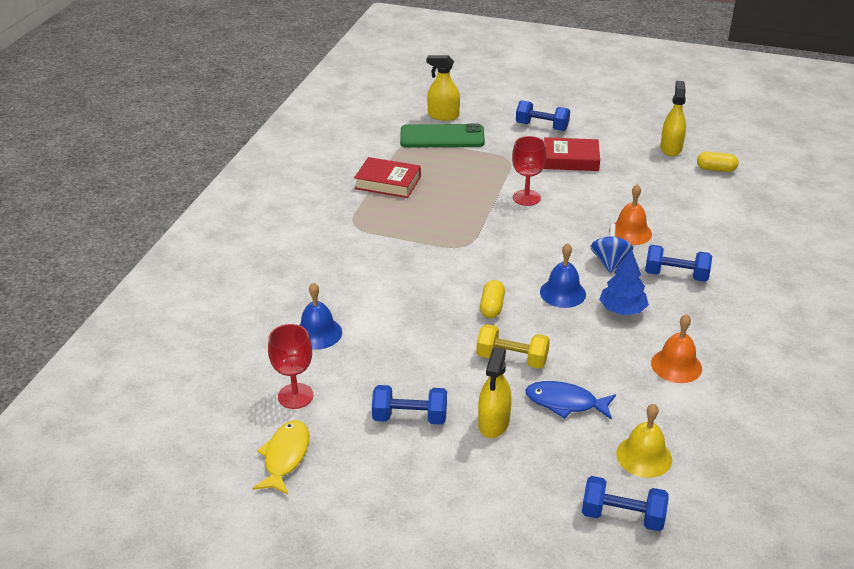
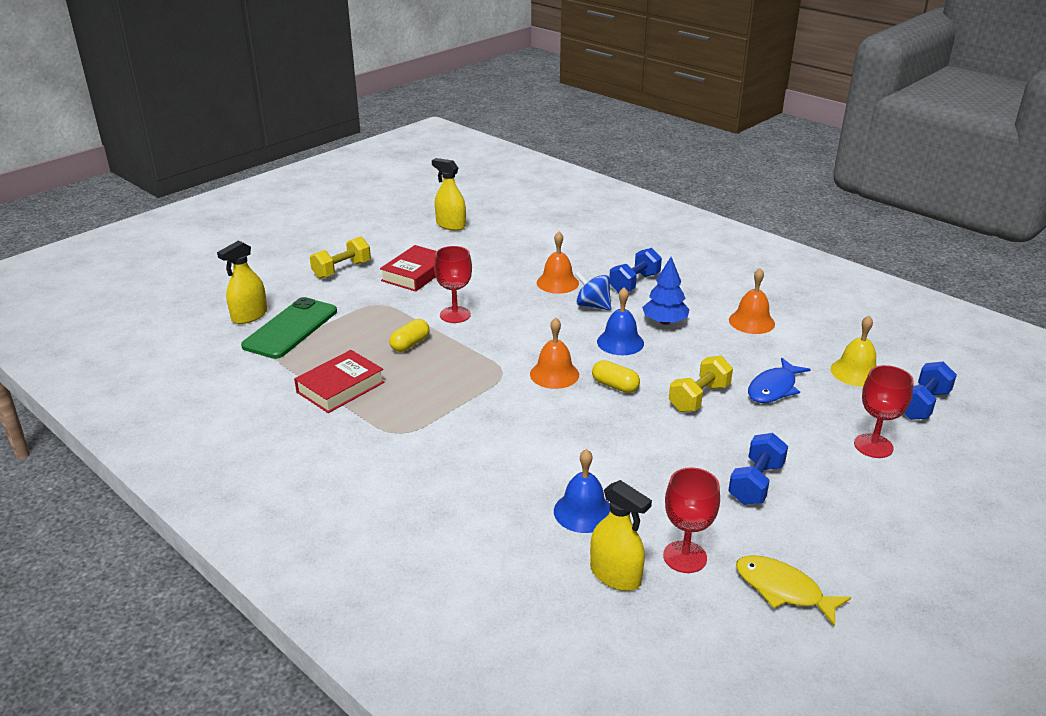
camera: 65 degrees left, 5 degrees down
(483, 271) = (554, 374): none -> orange bell
(493, 423) = (784, 435): yellow spray bottle -> yellow spray bottle (615, 575)
(519, 486) = (873, 446): none -> red goblet
(542, 127) = (342, 270): blue dumbbell -> yellow dumbbell
(716, 169) = (502, 218): yellow capsule -> yellow capsule (410, 344)

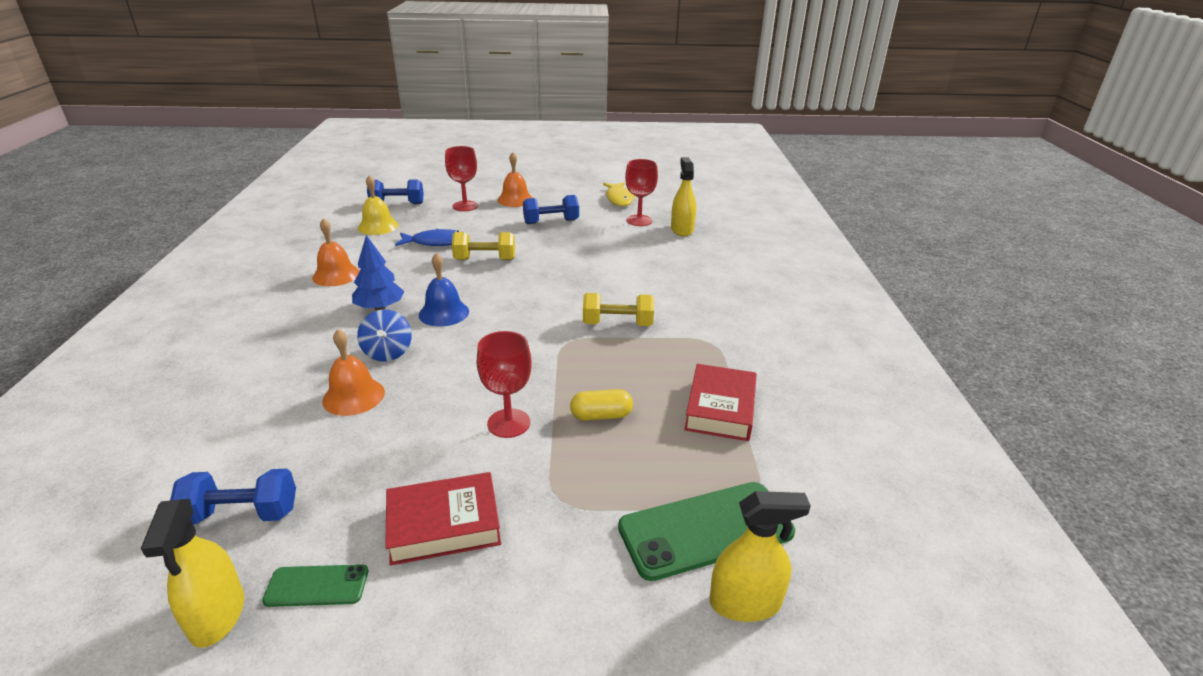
camera: 135 degrees left, 0 degrees up
(340, 387) = (720, 408): red book -> red book turned 75 degrees counterclockwise
(342, 270) = (516, 621): yellow dumbbell -> yellow dumbbell (617, 324)
(432, 242) = (317, 586): none -> green phone
(554, 374) = (535, 319): orange bell -> orange bell (515, 199)
(583, 512) = (657, 252): blue bell -> none
(615, 386) = (514, 290): yellow capsule -> none
(634, 283) = (307, 351): blue dumbbell -> blue dumbbell (242, 514)

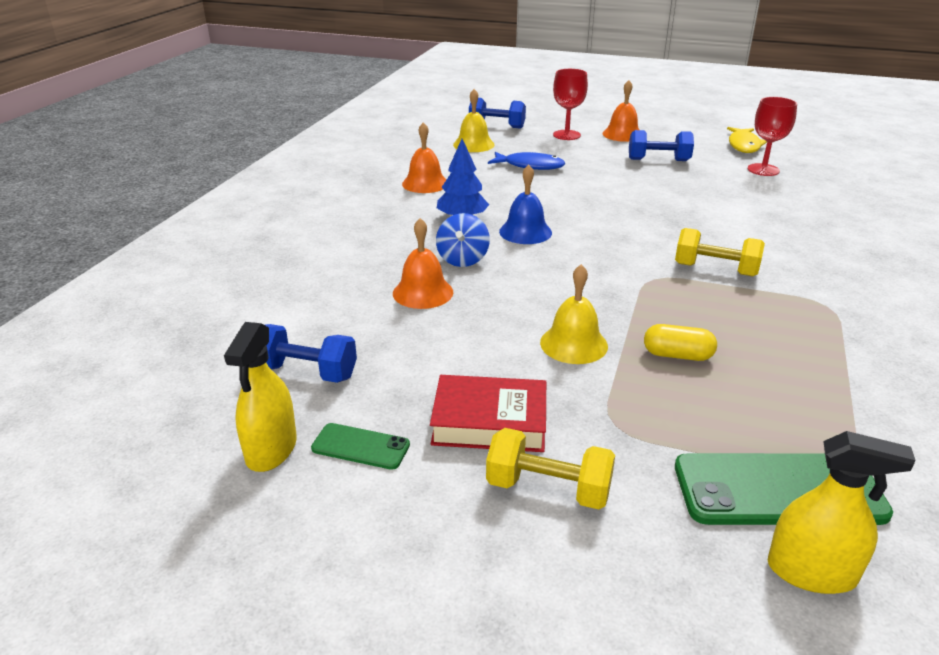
camera: 20 degrees right, 0 degrees up
(485, 259) = (578, 188): yellow dumbbell -> yellow dumbbell (548, 489)
(508, 423) = (573, 344): red goblet -> yellow bell
(682, 230) = (815, 185): yellow spray bottle -> none
(720, 408) = (824, 374): red book -> none

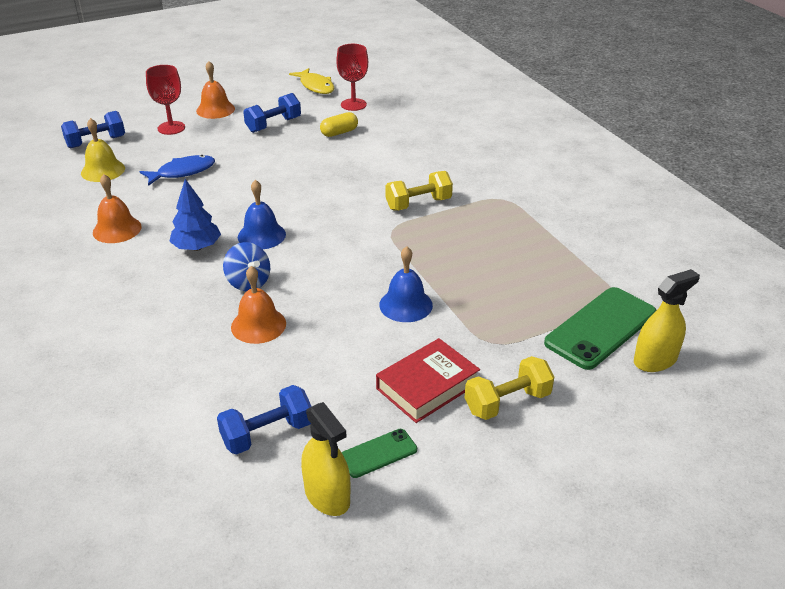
camera: 45 degrees left, 5 degrees up
(573, 344) = (406, 305): yellow bell -> blue bell
(677, 355) = (469, 278): yellow capsule -> yellow capsule (339, 133)

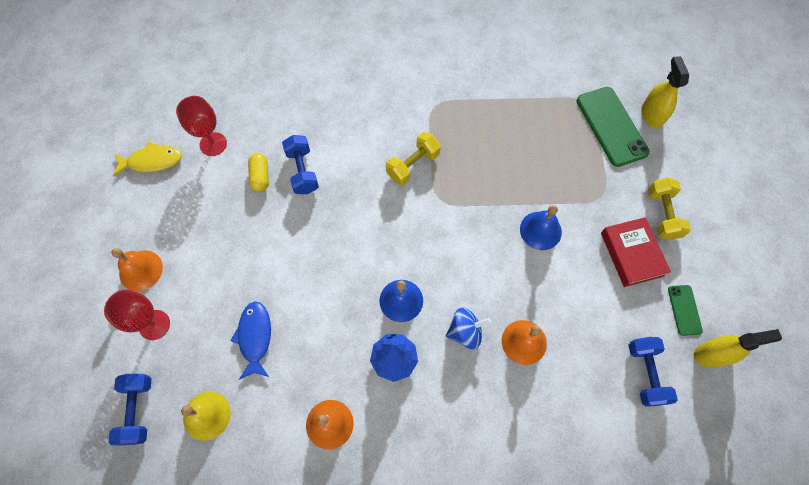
camera: 65 degrees left, 30 degrees up
(273, 125) = (209, 227): blue dumbbell -> blue dumbbell (302, 171)
(418, 204) = (413, 165): yellow dumbbell -> yellow dumbbell turned 45 degrees clockwise

